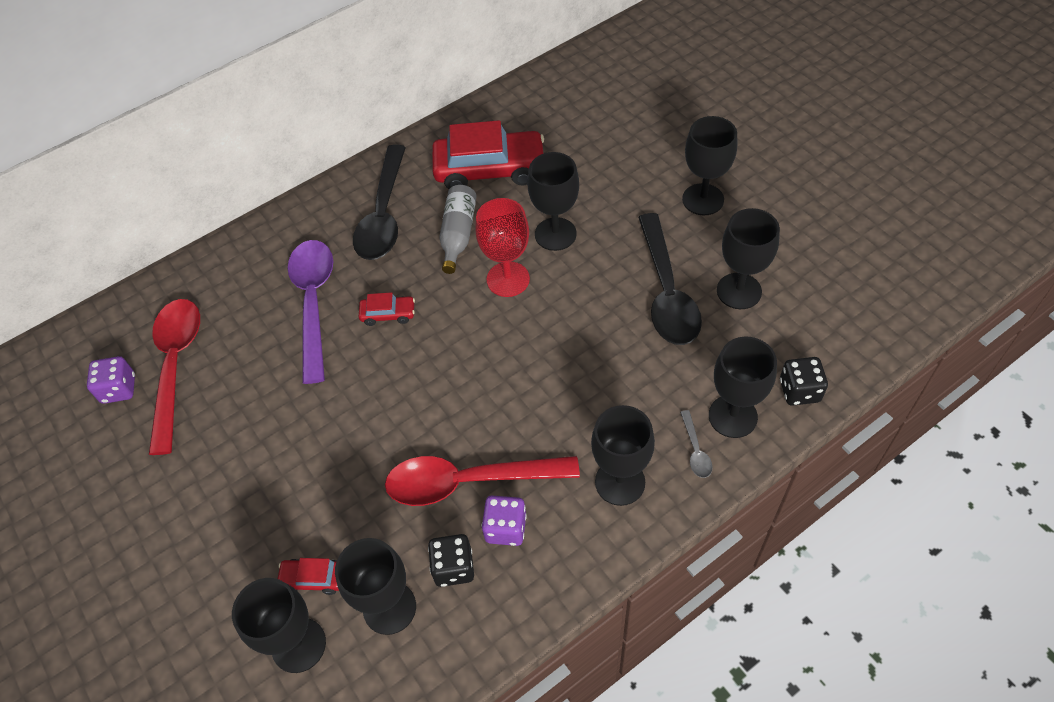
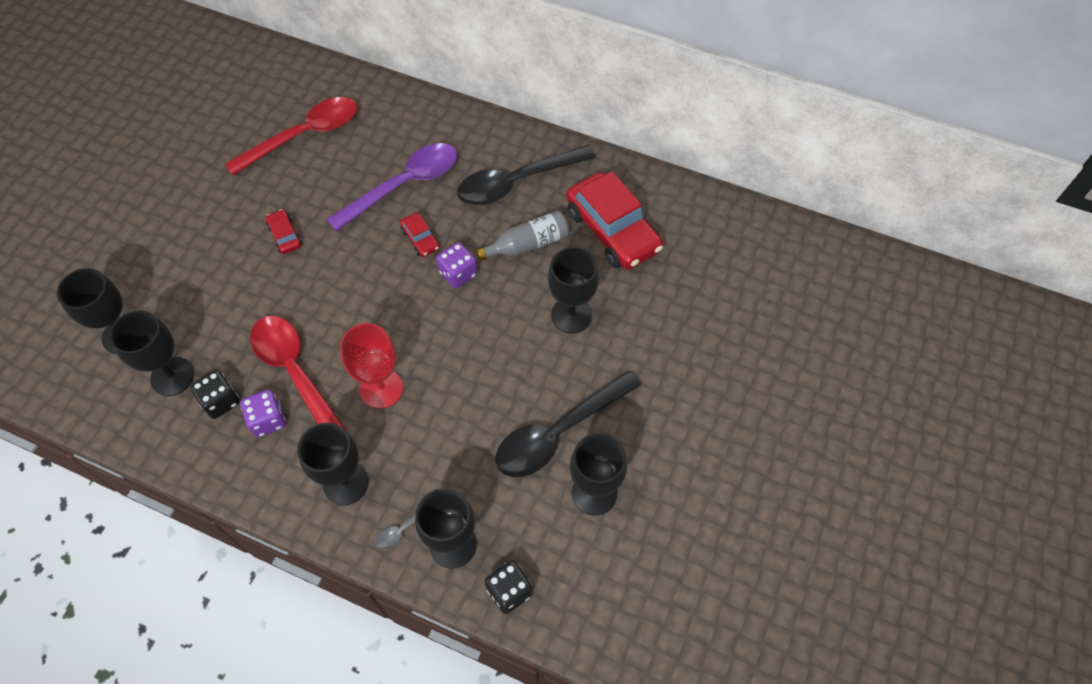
camera: 55 degrees right, 5 degrees up
(119, 389) = (269, 115): purple dice -> purple dice (458, 274)
(313, 579) = (175, 317): red car -> red car (285, 236)
(508, 279) = (502, 304): red goblet -> red goblet (381, 388)
(703, 199) = (686, 415): black goblet -> none

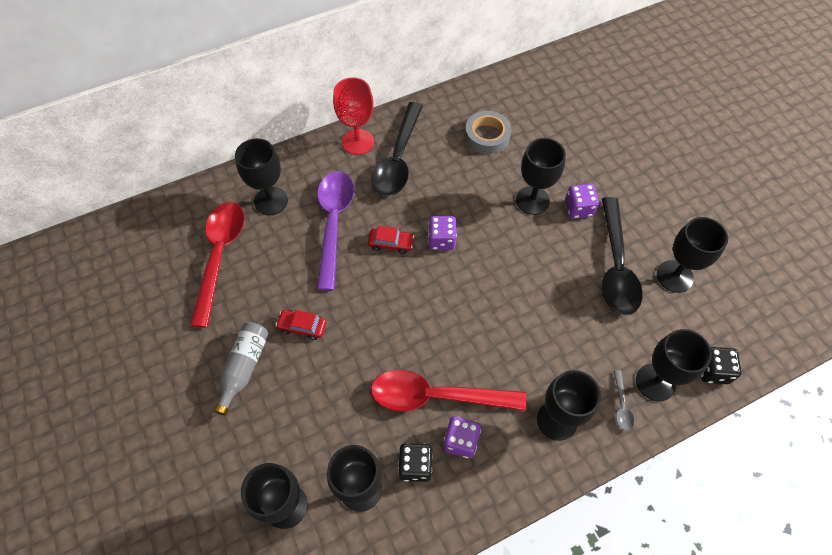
camera: 50 degrees left, 0 degrees up
(381, 388) = (496, 347): red goblet -> red goblet (358, 142)
(386, 128) = (271, 201): none -> black goblet
(527, 244) = (455, 186): grey bottle -> grey bottle (244, 367)
(598, 359) = (578, 209): none -> purple dice
(612, 230) = (487, 136): red car -> grey tape

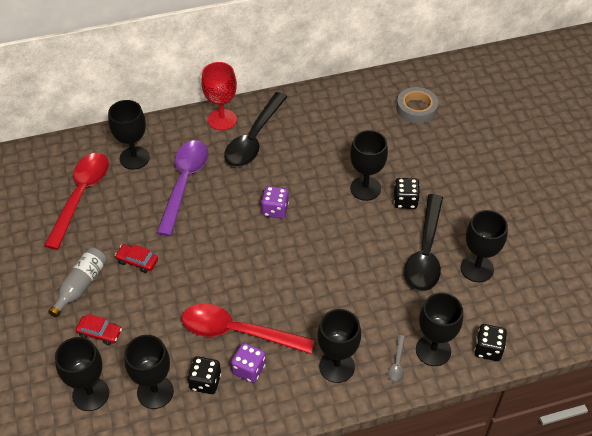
camera: 10 degrees right, 10 degrees down
(391, 243) = (230, 206): red car -> red car (100, 333)
(487, 136) = (339, 129): grey tape -> grey tape (416, 109)
(578, 209) = (405, 201): purple dice -> black dice

